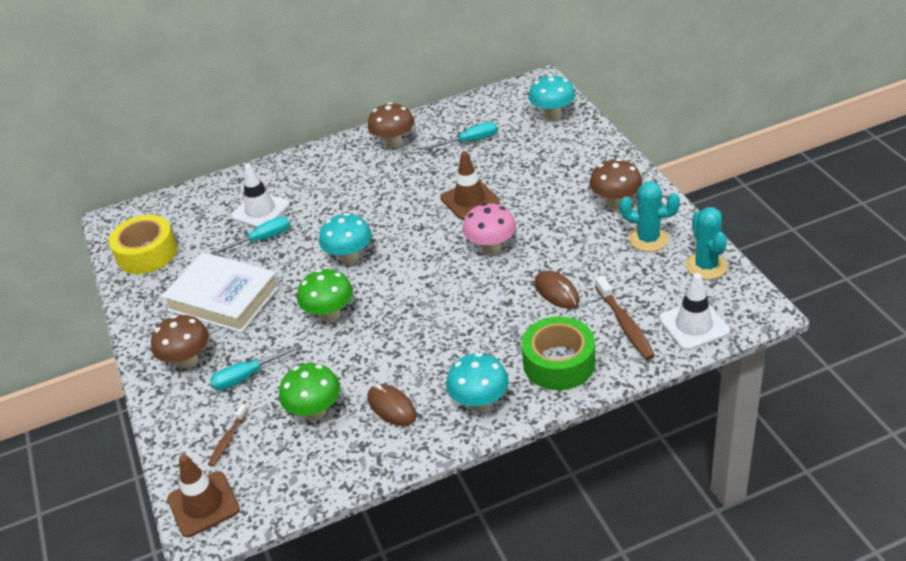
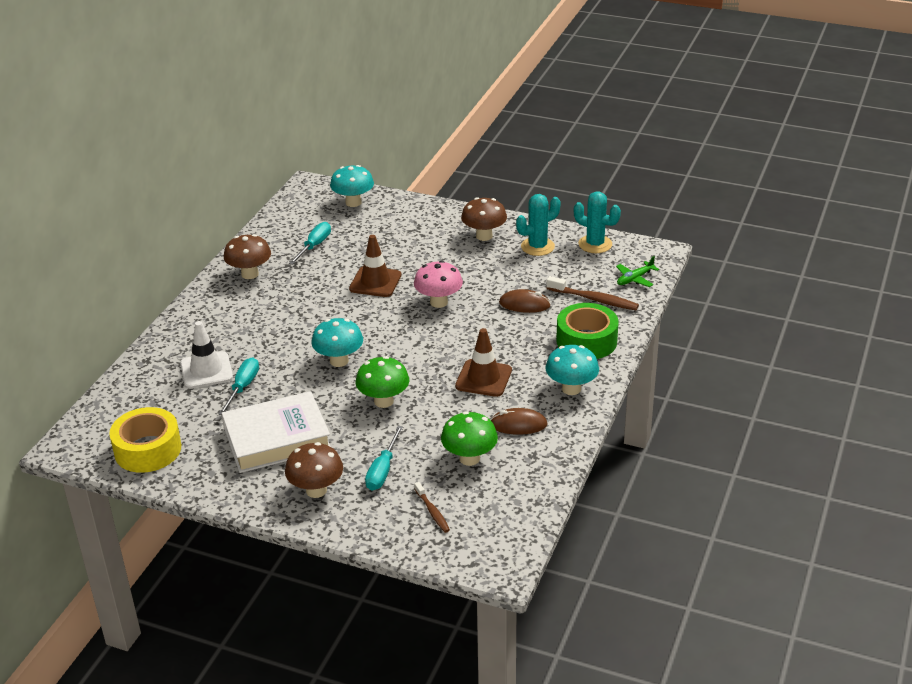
camera: 50 degrees left, 5 degrees down
(203, 504) = (478, 554): brown traffic cone -> brown traffic cone (483, 378)
(693, 325) = (634, 279): white traffic cone -> green plane

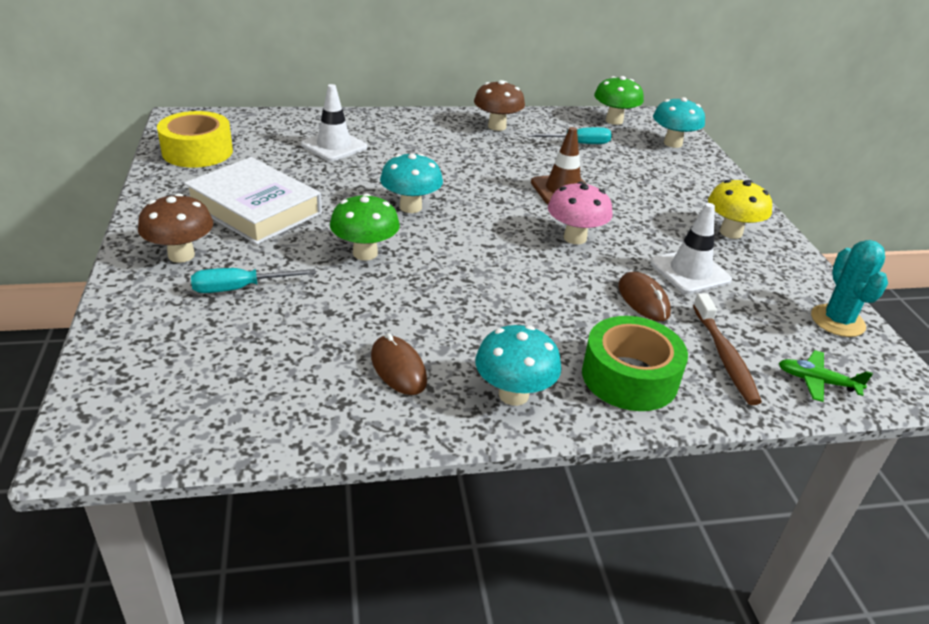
camera: 55 degrees right, 0 degrees up
(242, 387) = (323, 169): turquoise screwdriver -> none
(432, 512) = (179, 348): brown toothbrush -> none
(469, 458) = (301, 347): green mushroom -> green mushroom (614, 120)
(483, 378) = (467, 311): brown traffic cone -> none
(484, 236) = (731, 232): brown mushroom -> yellow mushroom
(511, 273) = (690, 272): none -> white traffic cone
(537, 247) = (766, 276): turquoise cactus -> none

